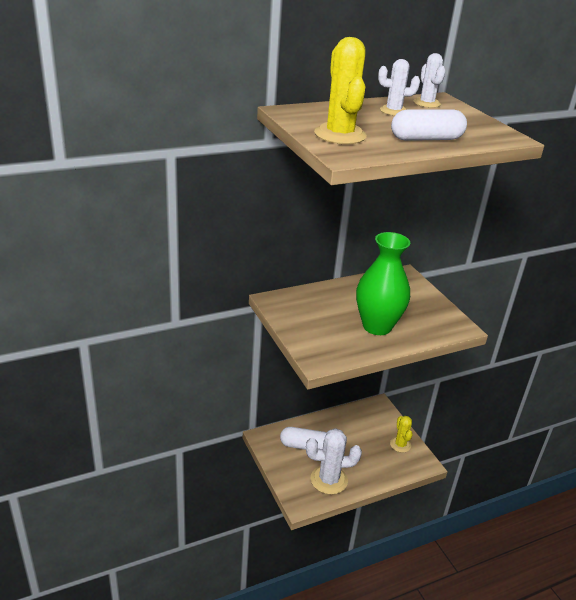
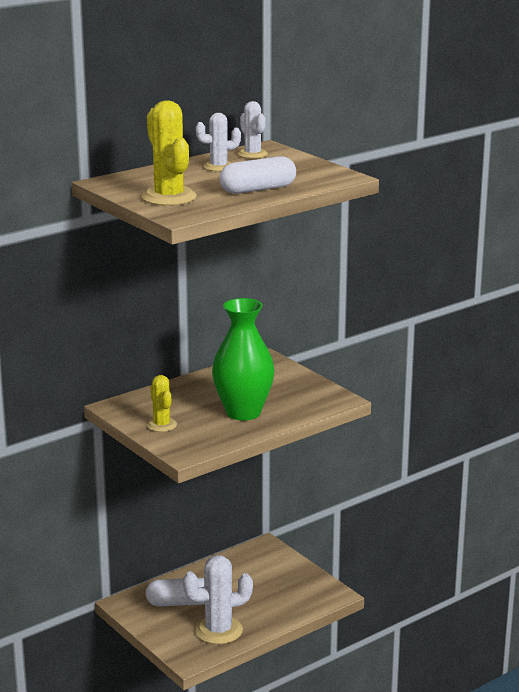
camera: 10 degrees left, 10 degrees down
(400, 444) = (300, 581): yellow cactus -> yellow cactus (161, 425)

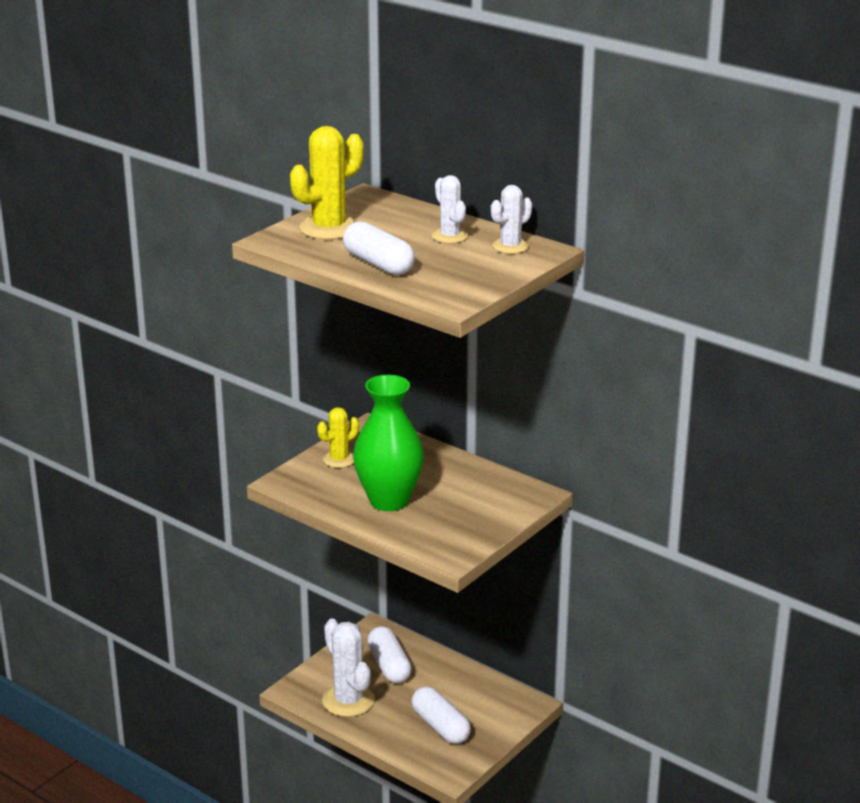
camera: 75 degrees right, 5 degrees up
(275, 590) = (440, 726): none -> white capsule

